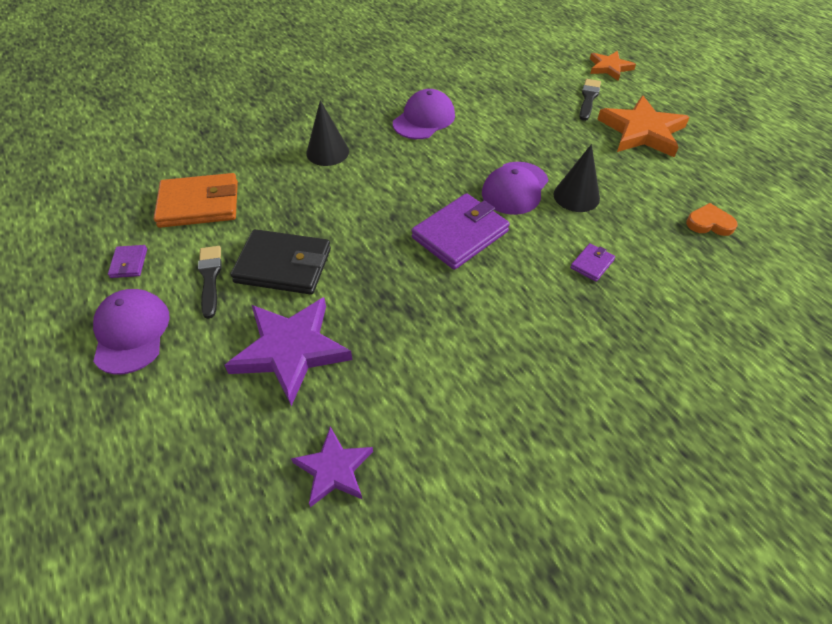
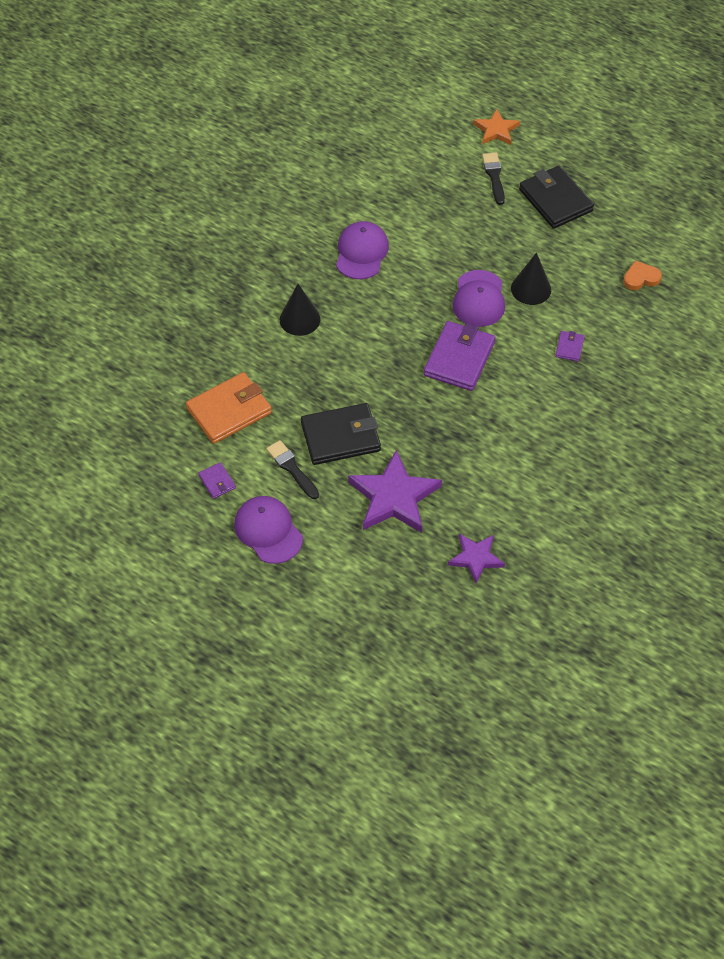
camera: 25 degrees left, 5 degrees up
(642, 131) = (555, 200): orange star -> black wallet

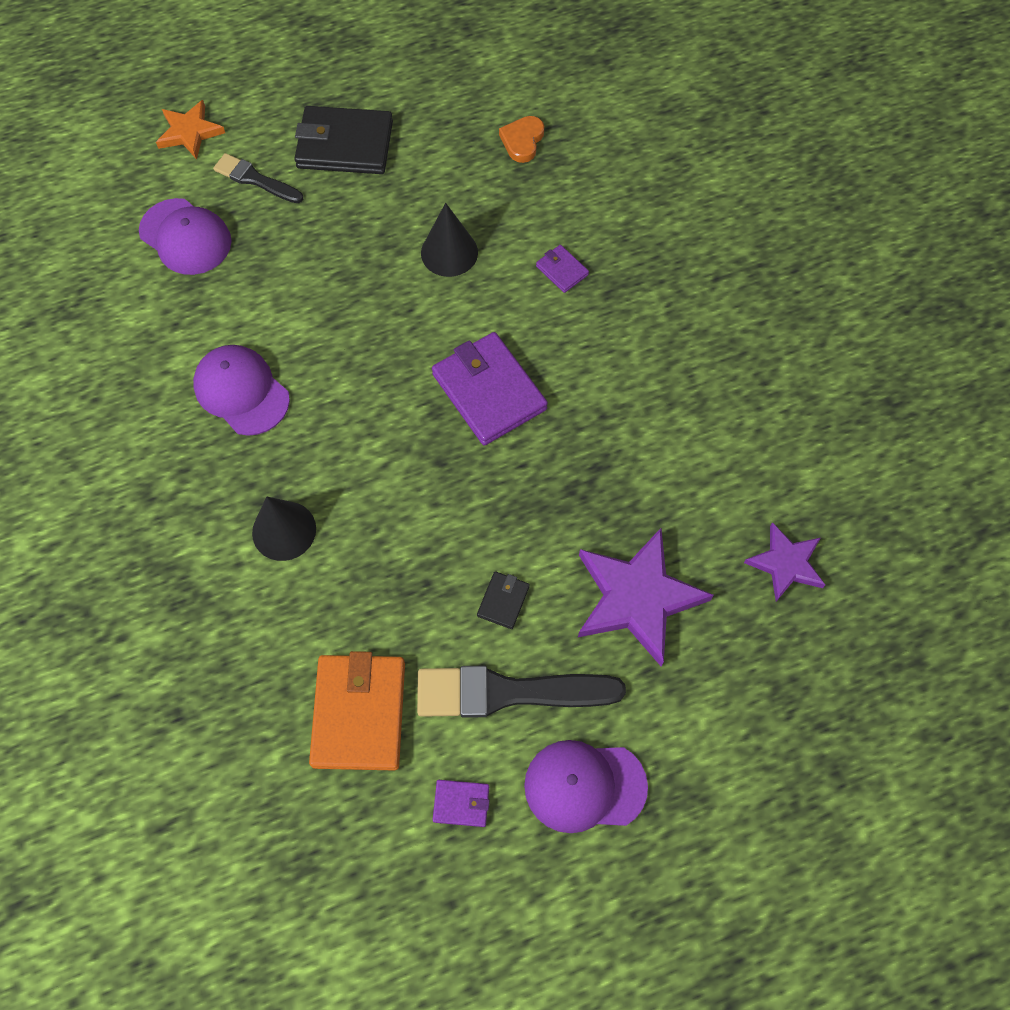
camera: 55 degrees left, 10 degrees up
(292, 468) = (508, 692): black brush -> black brush, size x1.73
(340, 437) = (503, 601): black wallet -> black wallet, size x0.46
(479, 299) = (419, 313): purple cap -> purple cap (185, 237)

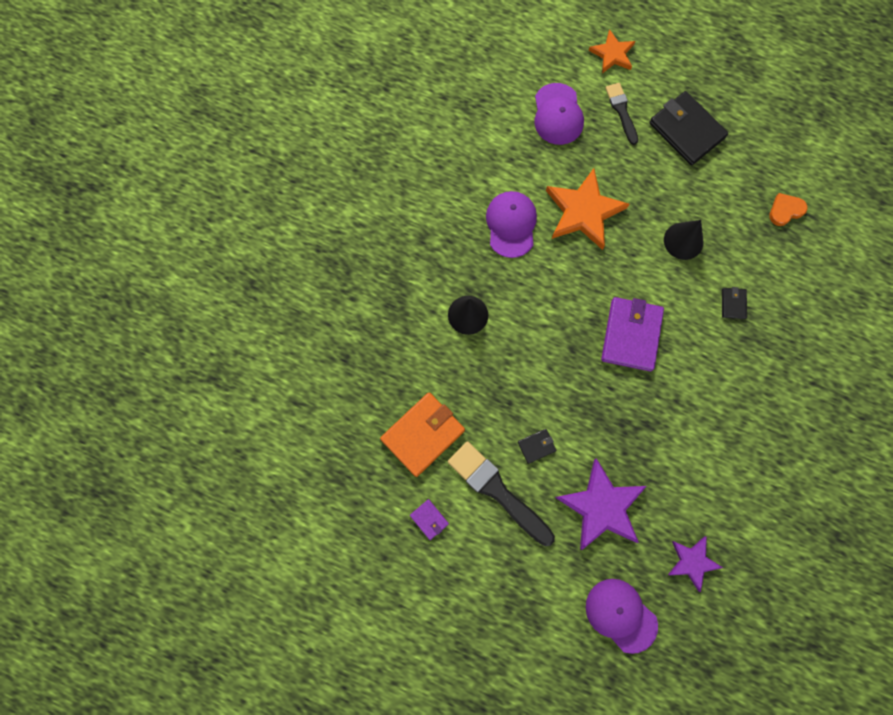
camera: 45 degrees right, 10 degrees up
(312, 311) = (583, 211): none -> orange star
(562, 270) = (733, 304): purple wallet -> black wallet
(584, 786) = (490, 567): purple cap -> purple cap (621, 615)

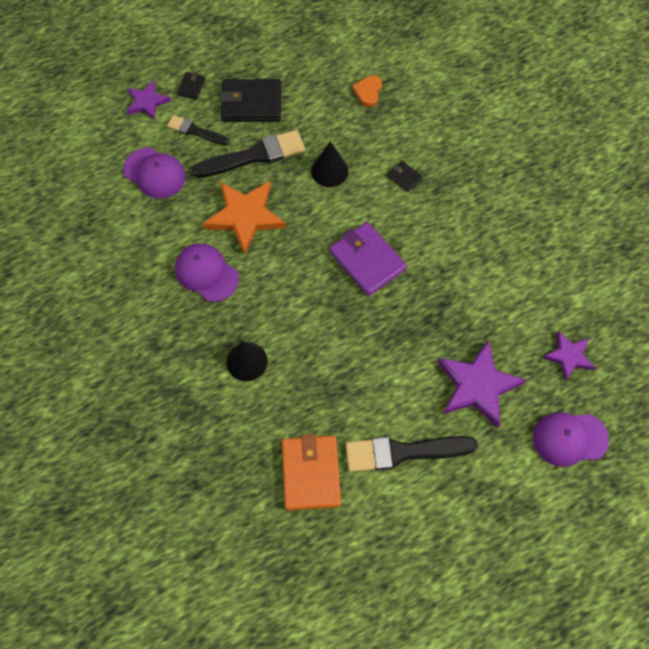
camera: 50 degrees left, 10 degrees down
(429, 519) = (382, 524): purple wallet -> none
(536, 446) = (393, 395): black wallet -> black wallet (191, 87)
(612, 54) = (147, 102): orange star -> purple star
(642, 173) = (254, 156): none -> black brush

